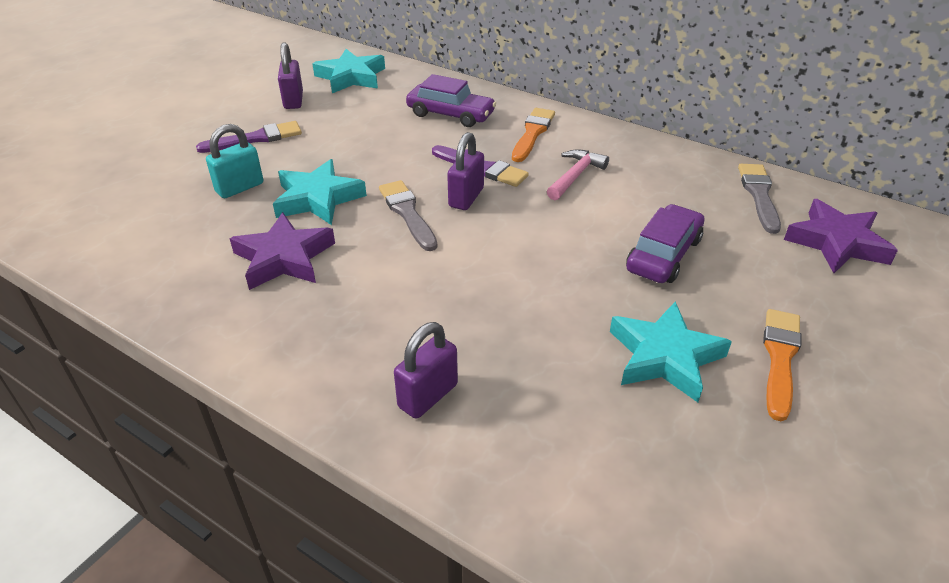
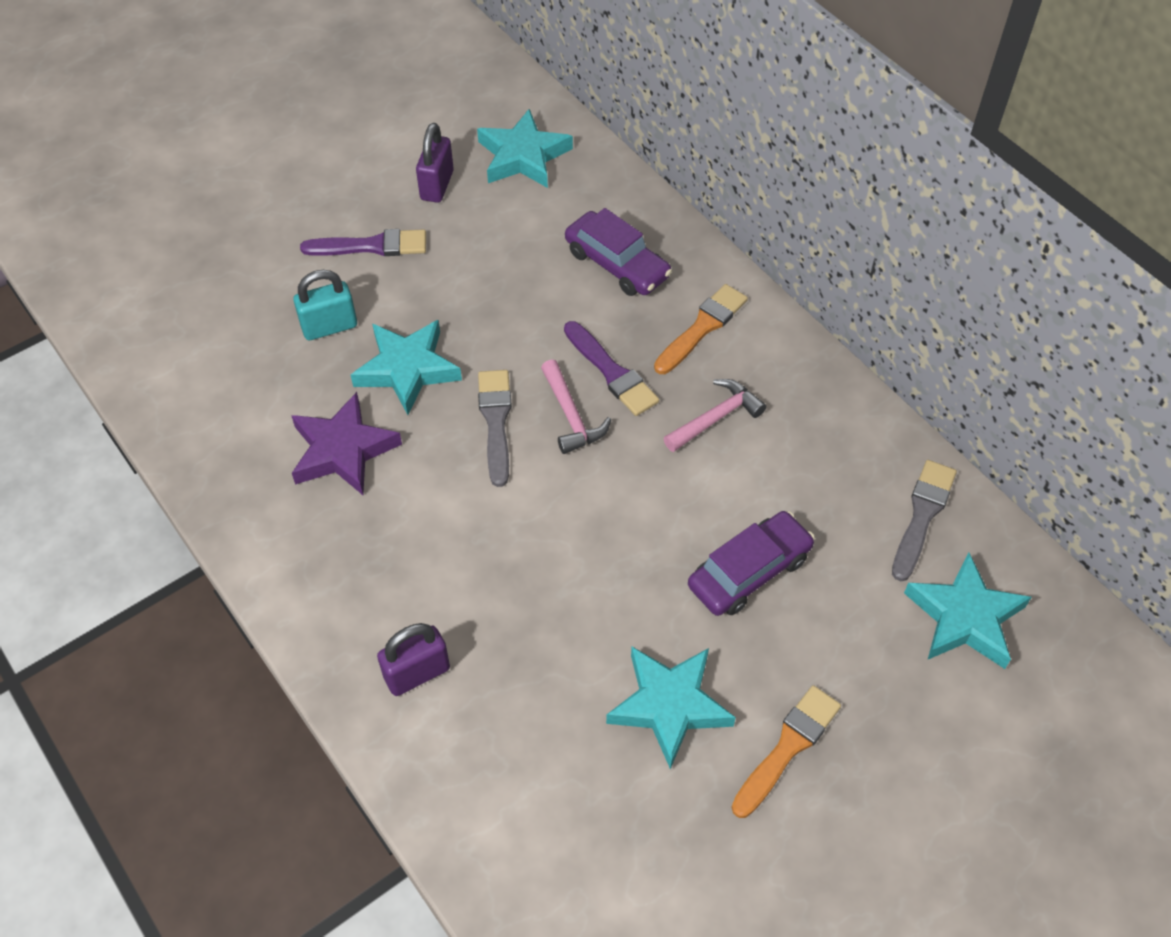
camera: 20 degrees right, 15 degrees up
(466, 197) = (571, 416): purple padlock -> pink hammer
(837, 242) = (965, 617): purple star -> turquoise star

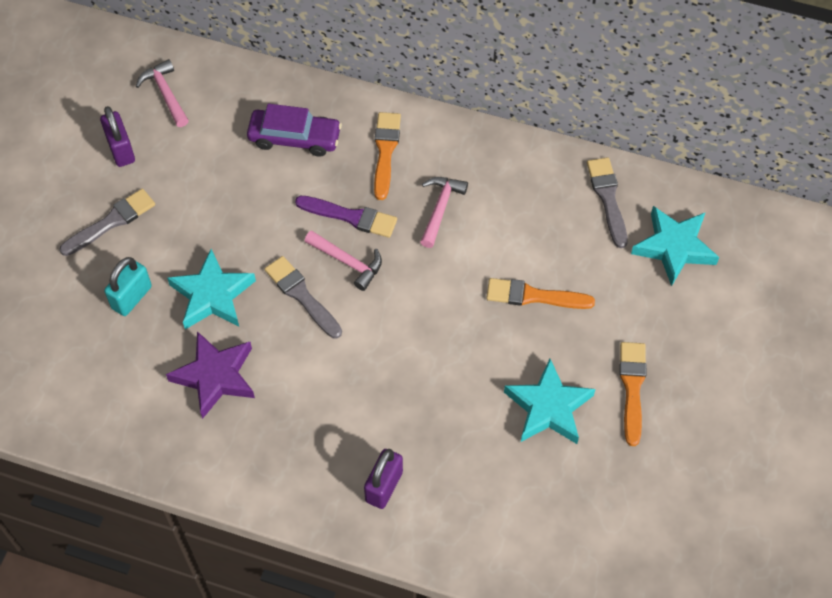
camera: 35 degrees left, 5 degrees up
(371, 246) = (111, 222): purple brush -> grey brush
(523, 156) = (165, 93): turquoise star -> pink hammer
(749, 572) = (534, 296): purple car -> orange brush

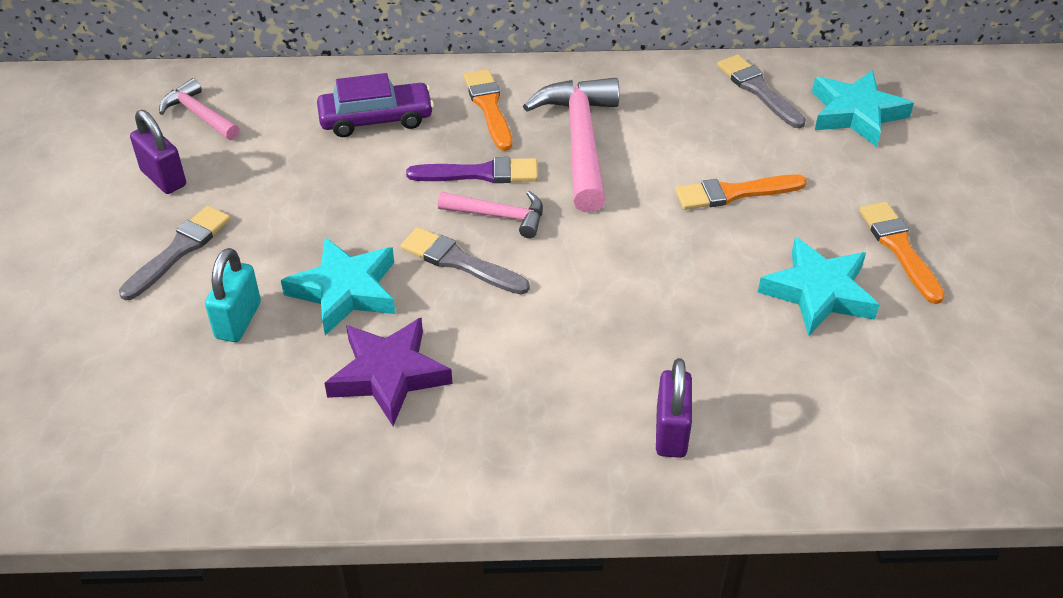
camera: 20 degrees left, 15 degrees down
(440, 208) = (580, 141): pink hammer -> pink hammer, size x1.81

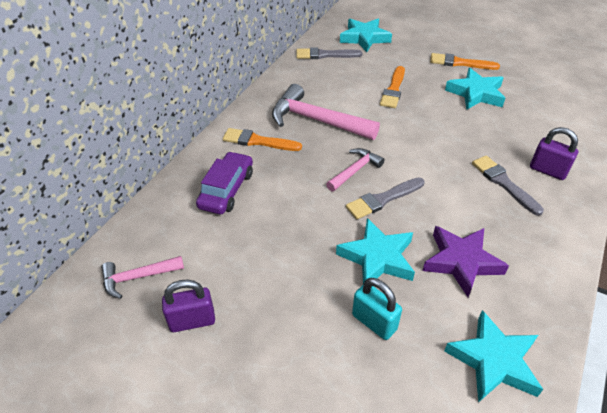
camera: 60 degrees left, 0 degrees up
(179, 250) = (280, 335): grey brush -> grey brush (503, 183)
(236, 447) = (493, 361): none -> turquoise star
(480, 173) = (313, 165): purple brush -> none

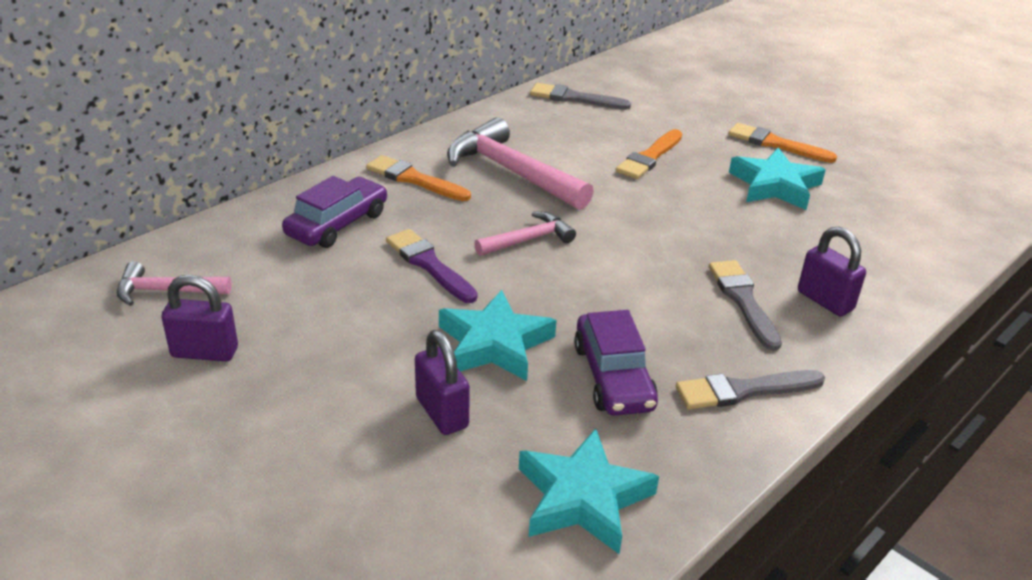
camera: 15 degrees right, 10 degrees down
(303, 207) = (429, 264): none -> purple brush
(364, 38) = (647, 88): turquoise star -> none
(374, 322) = (442, 413): turquoise padlock -> purple padlock
(383, 199) = (547, 281): grey brush -> grey brush (743, 390)
(461, 262) = (613, 376): purple star -> purple car

